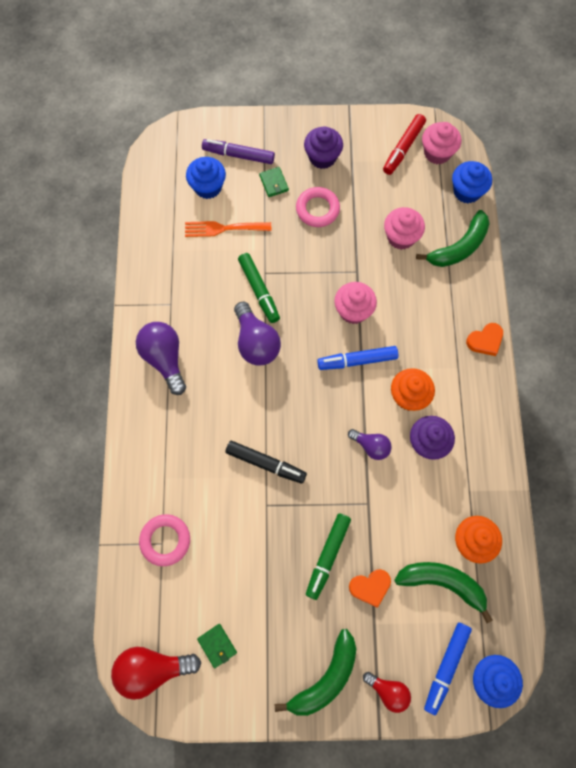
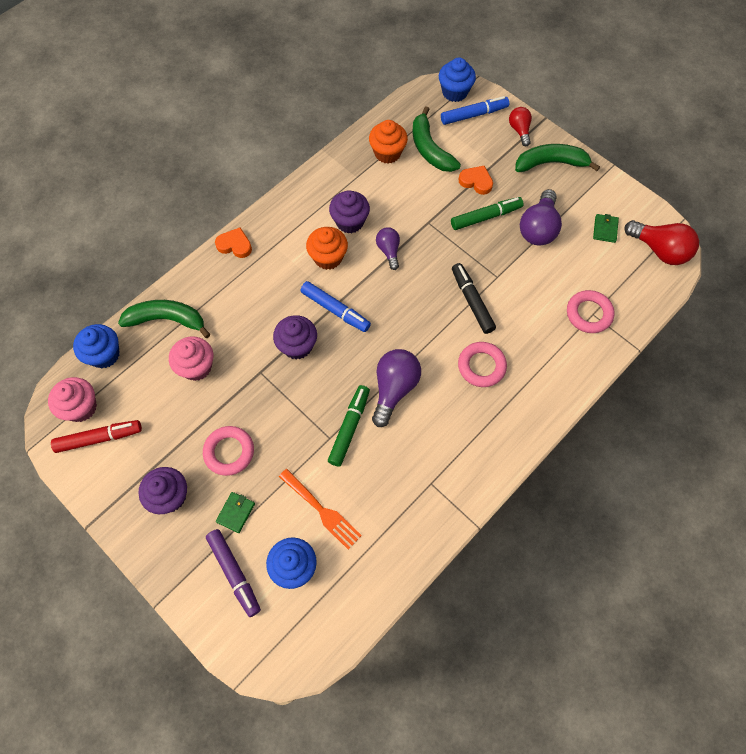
camera: 135 degrees left, 5 degrees down
(164, 359) = (477, 441): purple light bulb -> purple light bulb (538, 228)
(210, 416) = (481, 366): none -> pink ring
(353, 311) = (297, 346): pink cupcake -> purple cupcake

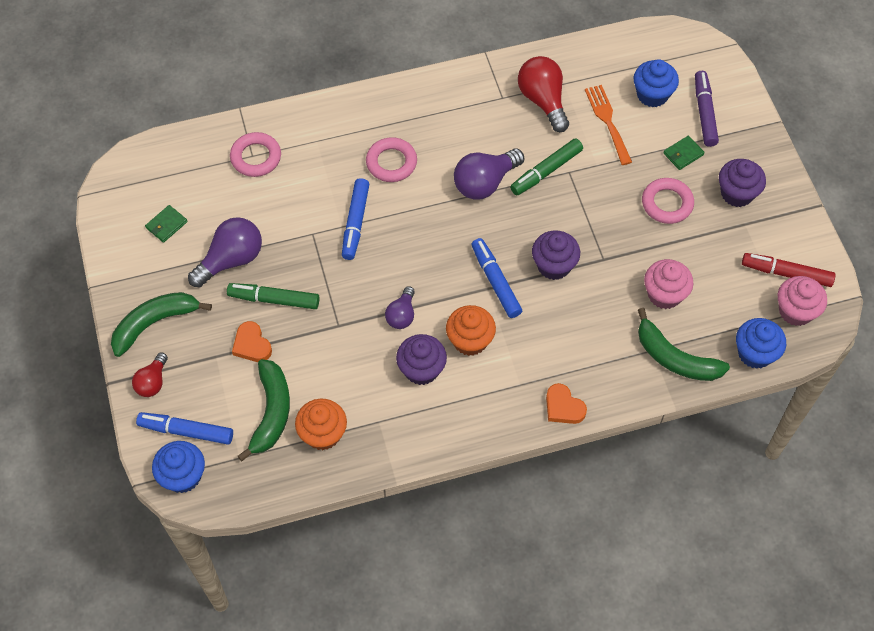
camera: 150 degrees left, 5 degrees down
(472, 301) = (355, 223): black marker -> blue marker
(551, 163) = (154, 323): green banana -> green banana turned 120 degrees clockwise
(659, 250) = (135, 179): red light bulb -> red light bulb (543, 100)

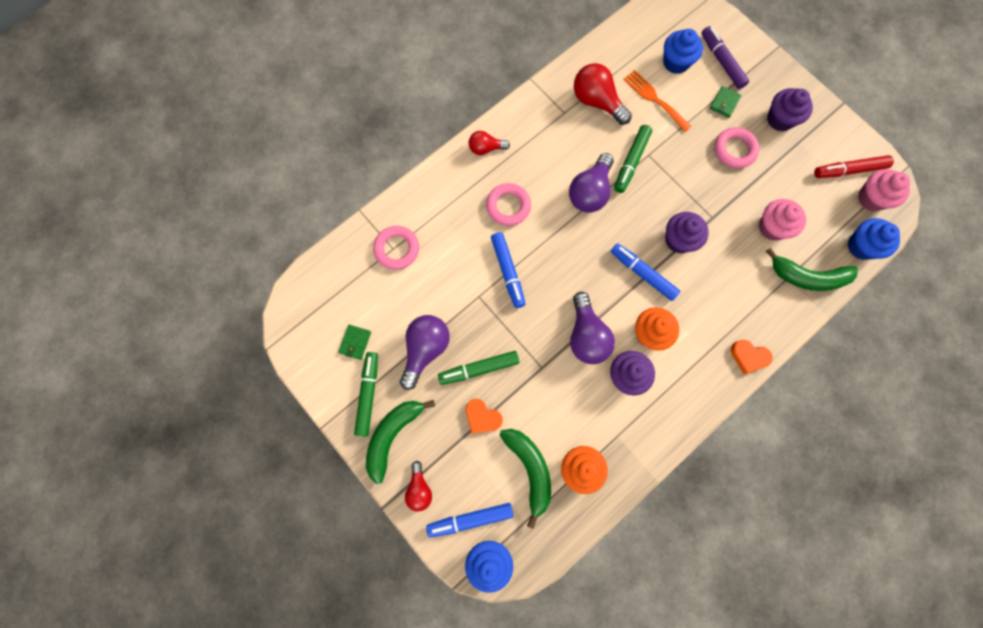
camera: 25 degrees left, 15 degrees up
(152, 277) = (368, 394): none -> green marker
(400, 100) = (486, 148): none -> red light bulb
(402, 315) = (586, 335): purple light bulb -> purple light bulb, size x1.69

